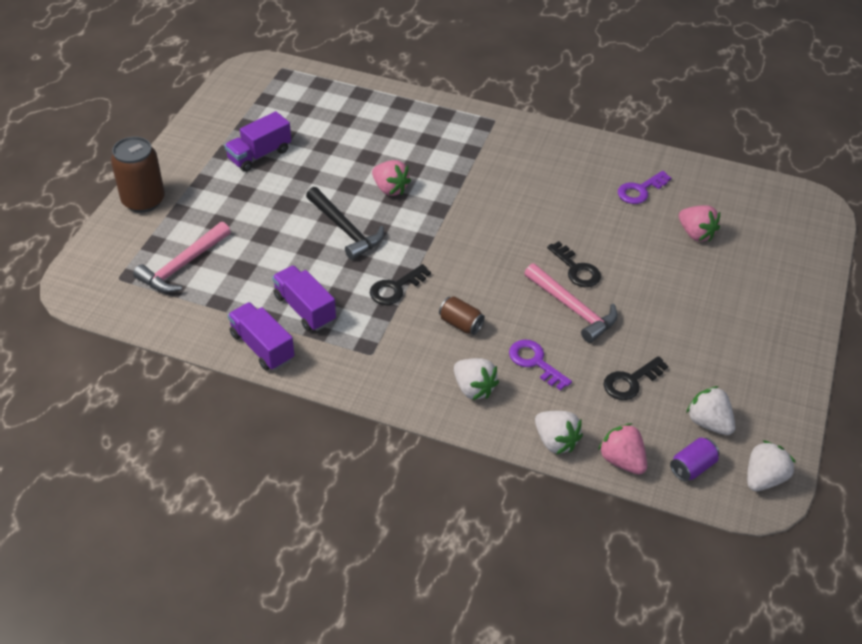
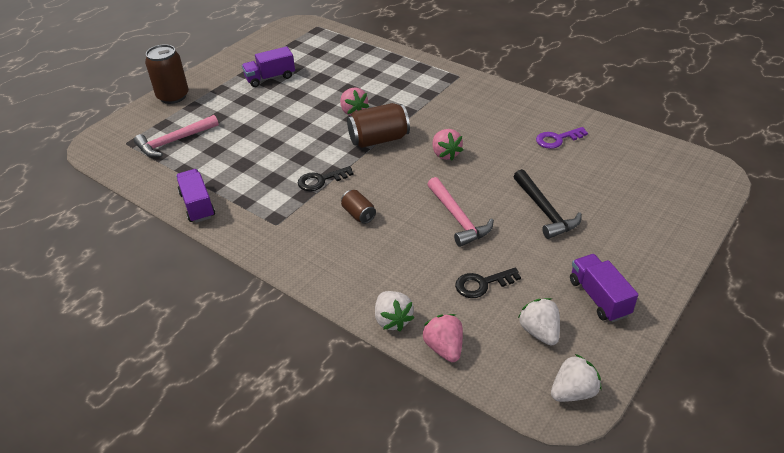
camera: 20 degrees right, 5 degrees down
(305, 309) = (244, 184): purple truck -> purple truck (599, 297)
(345, 229) = (305, 134): black hammer -> black hammer (545, 211)
(438, 222) = (379, 139): none -> brown can
(473, 388) = (344, 265): white strawberry -> none
(535, 362) = (405, 253): purple key -> none
(576, 269) = (475, 189): black key -> none
(692, 467) = (507, 367): purple can -> none
(695, 234) = (592, 178): pink strawberry -> pink strawberry (445, 154)

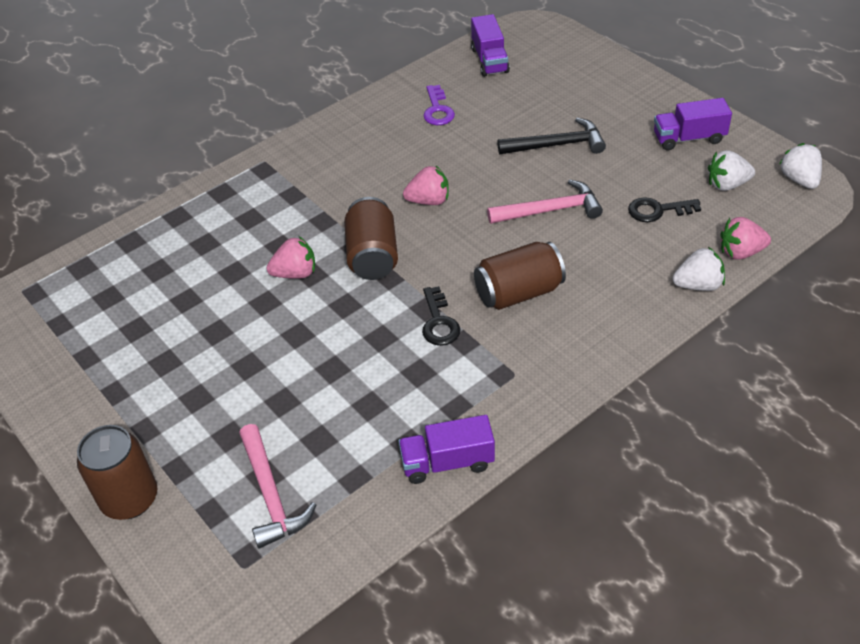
camera: 75 degrees left, 5 degrees up
(270, 78) = (149, 361): purple truck -> purple truck (489, 60)
(358, 214) = (518, 293): brown can -> brown can, size x1.81
(482, 284) = (657, 210): black key -> black key turned 90 degrees clockwise

